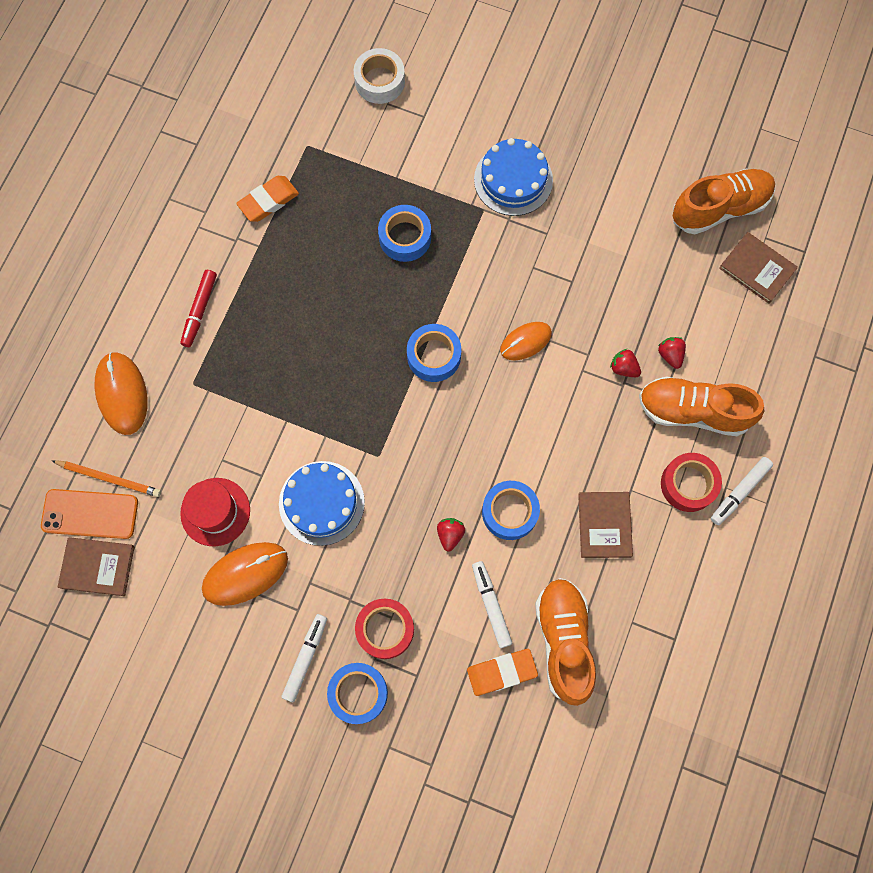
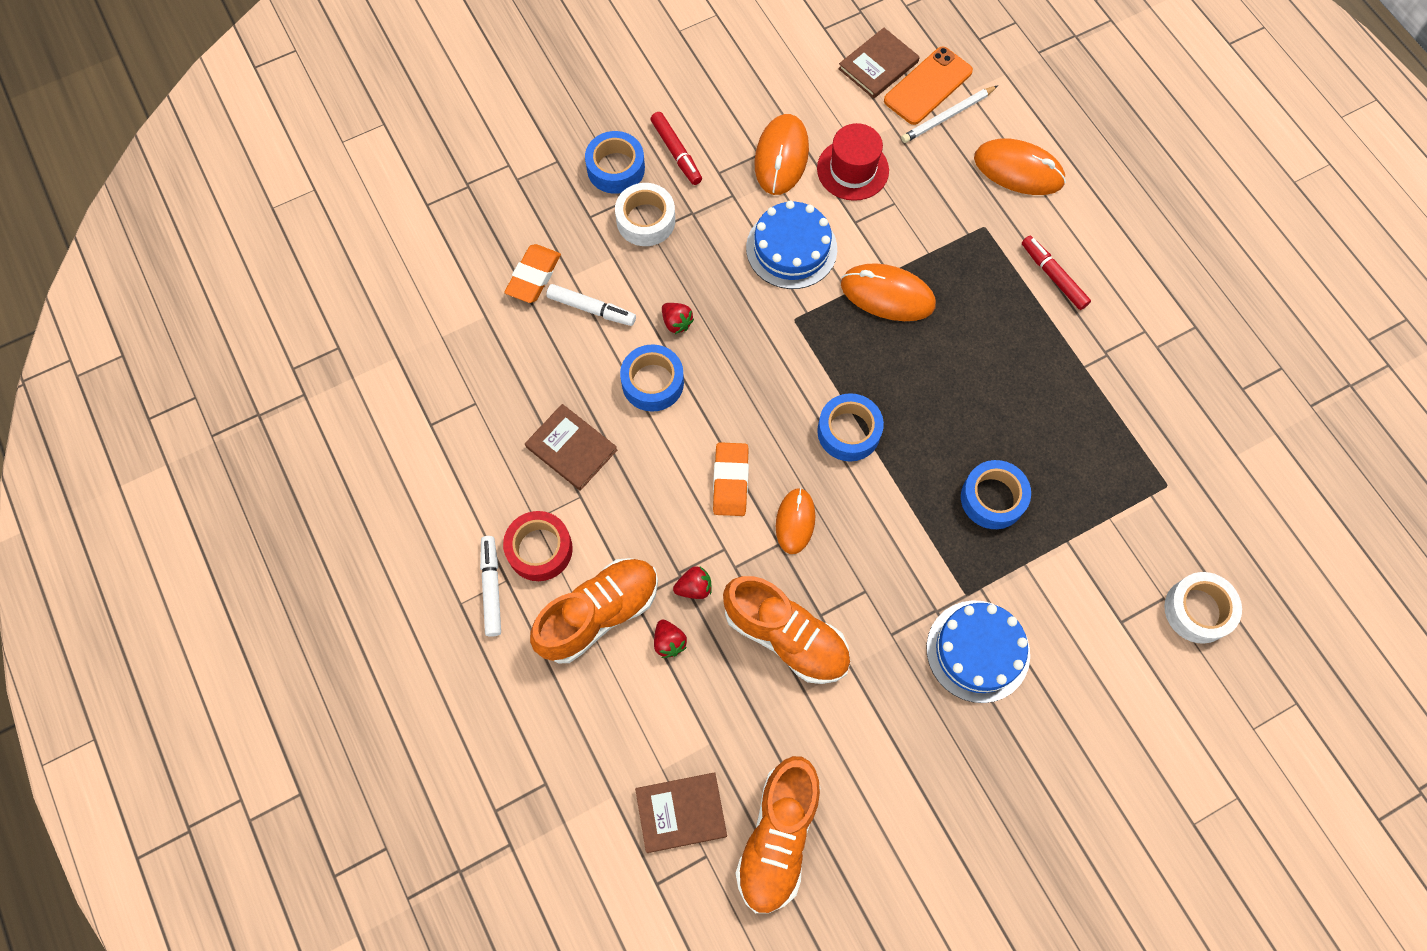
camera: 130 degrees right, 5 degrees down
(109, 478) = (948, 116): orange pencil -> white pencil
(268, 201) = (1128, 407): orange eraser -> orange eraser (730, 481)
(305, 658) = (676, 152): white marker -> red marker
(306, 408) = (887, 295): none -> orange mouse
(385, 629) = (646, 220): red tape -> white tape
(563, 641) = (512, 339): orange shoe -> orange shoe (785, 636)
(670, 355) = (669, 642): red strawberry -> red strawberry turned 45 degrees clockwise

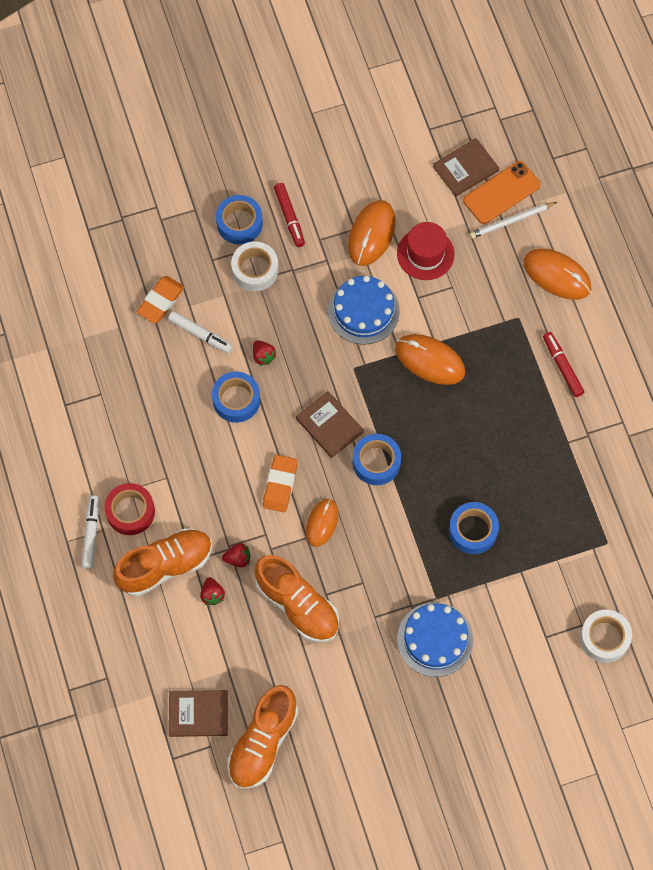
camera: 10 degrees right, 0 degrees up
(571, 448) = (166, 440): brown book -> brown book (329, 425)

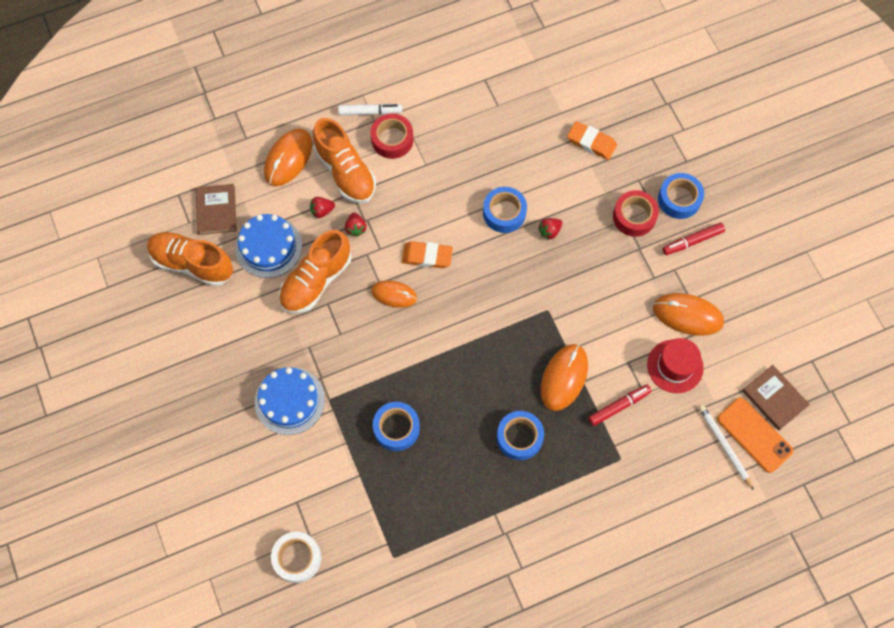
camera: 85 degrees right, 0 degrees up
(200, 334) = (563, 177): white marker -> none
(255, 270) = (634, 216): white tape -> red tape
(329, 425) = (488, 293): brown book -> none
(363, 311) = (606, 314): blue cake -> blue cake (268, 247)
(376, 462) = (456, 337): blue tape -> blue tape (519, 437)
(557, 275) = (672, 494): orange mouse -> orange mouse (288, 158)
(562, 366) = (573, 505): red marker -> red marker (619, 406)

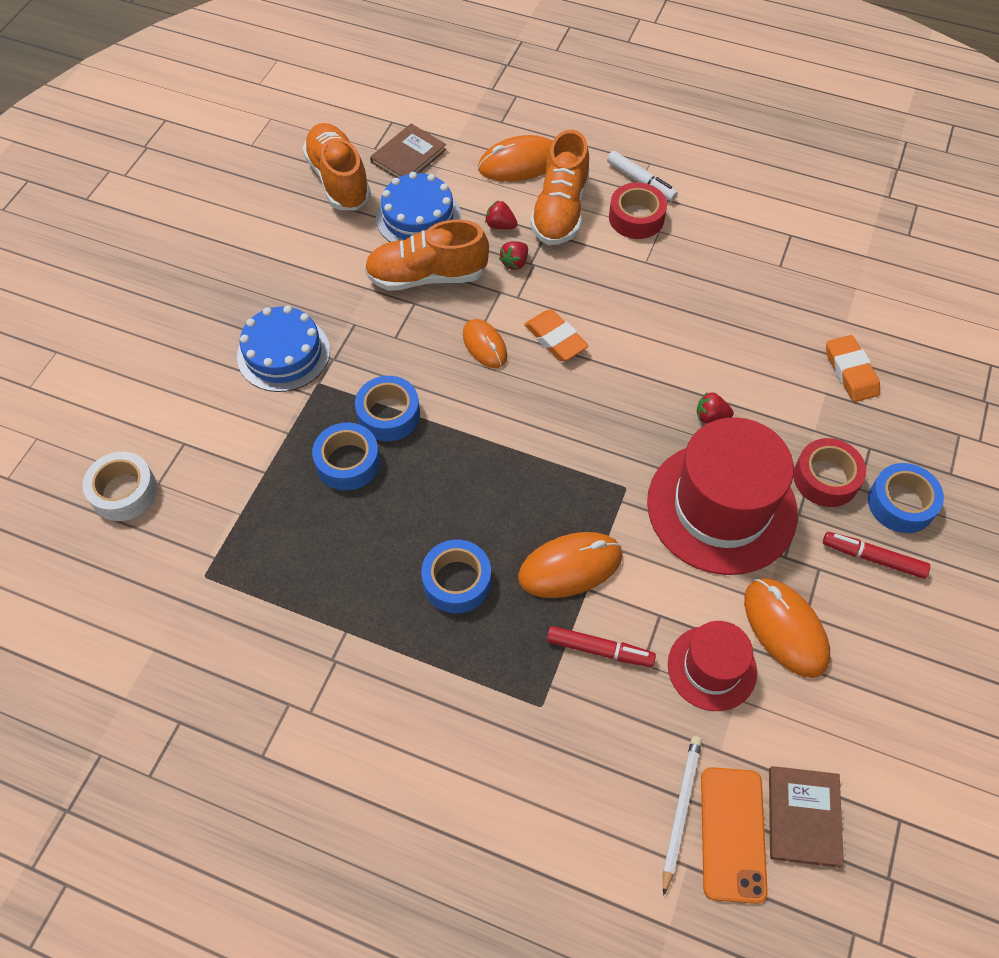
camera: 45 degrees right, 10 degrees down
(504, 213) = (680, 363): blue tape -> blue tape (388, 414)
(602, 278) = (721, 507): none -> red hat

